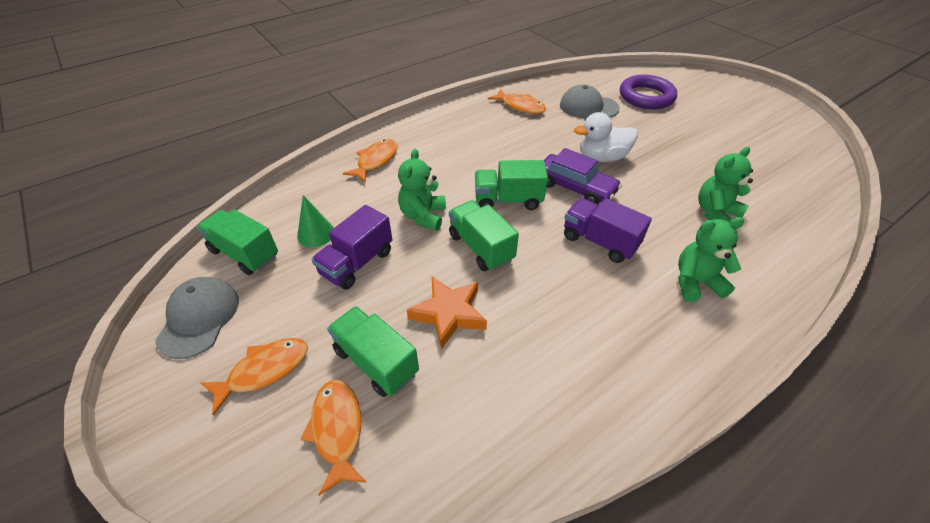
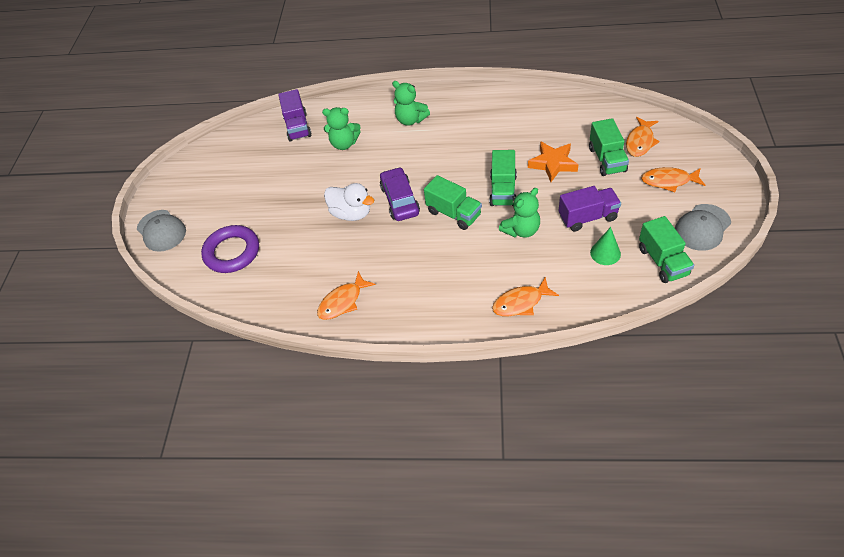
camera: 135 degrees left, 5 degrees up
(520, 106) = (343, 301): orange fish -> orange fish turned 120 degrees counterclockwise
(588, 107) = (291, 268): grey cap -> grey cap (161, 231)
(599, 241) = (431, 160): purple truck -> purple truck (297, 127)

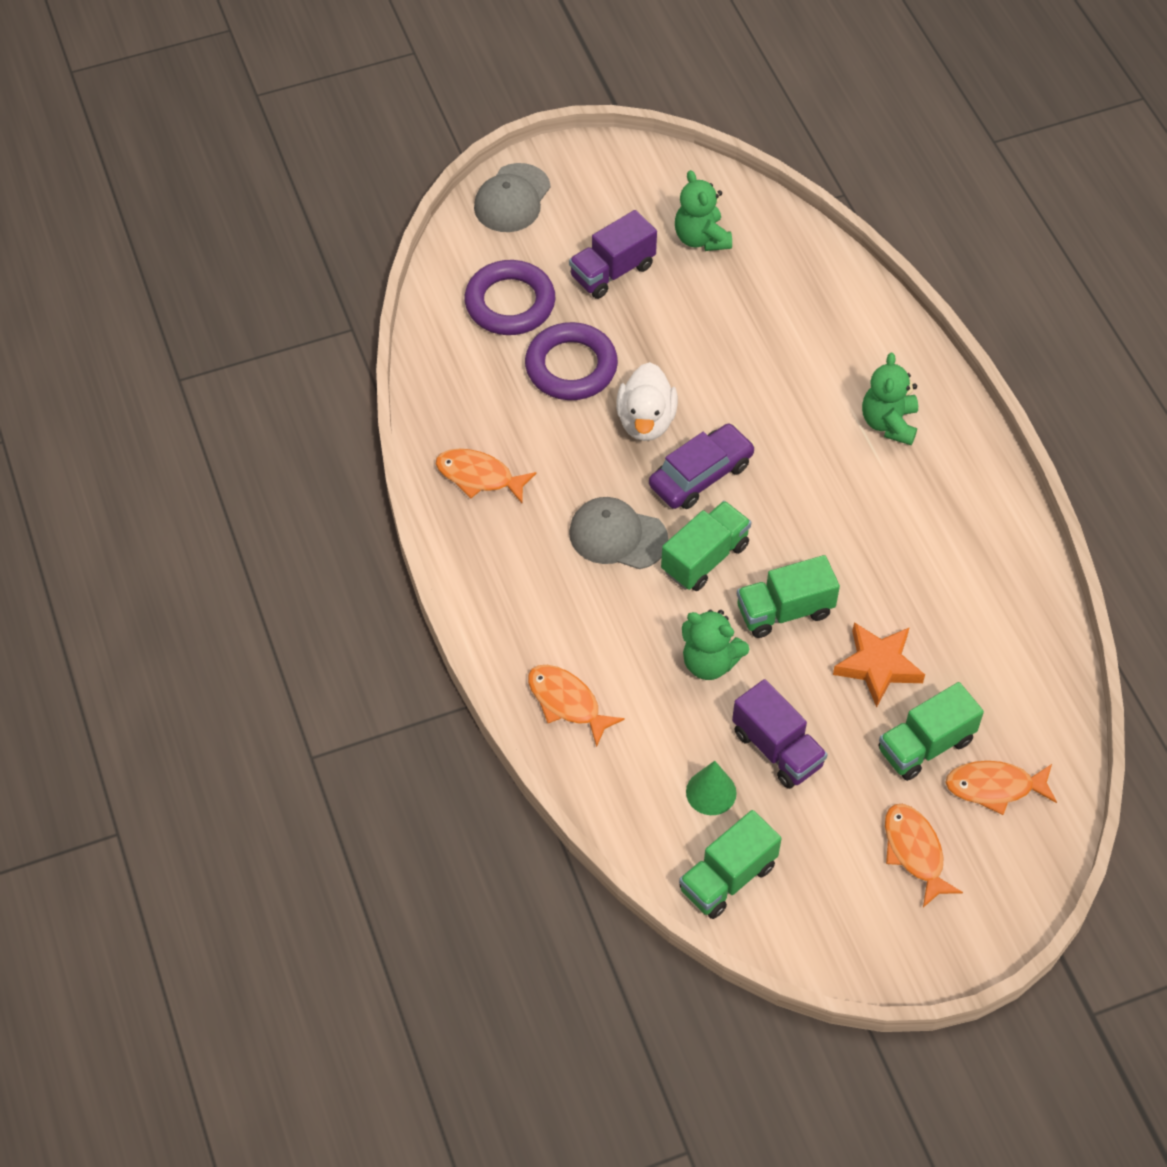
camera: 60 degrees right, 5 degrees up
(294, 236) = (571, 367): none -> purple ring
(297, 127) = (798, 270): purple truck -> purple truck (612, 271)
(344, 144) = (789, 351): green teddy bear -> green teddy bear (701, 238)
(454, 213) = (705, 558): green truck -> green truck turned 150 degrees counterclockwise
(702, 227) = (826, 923): grey cap -> grey cap (617, 536)

